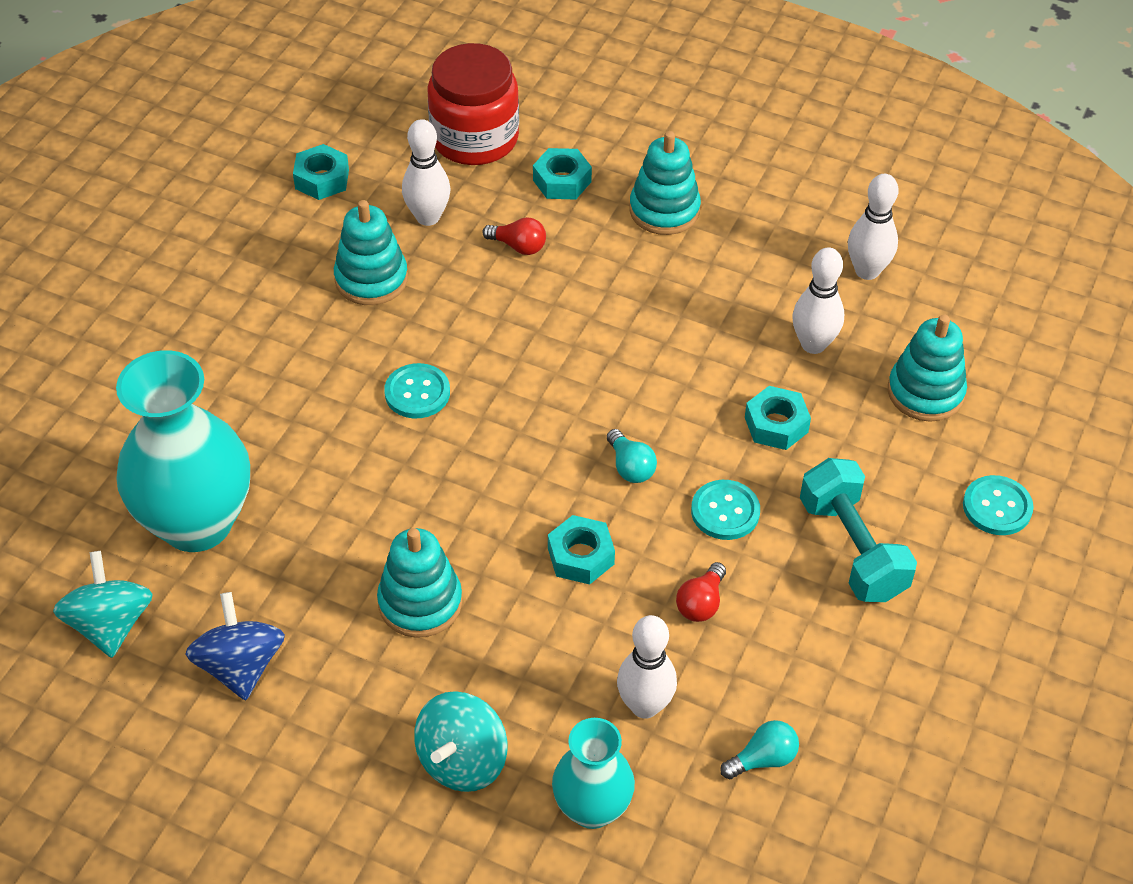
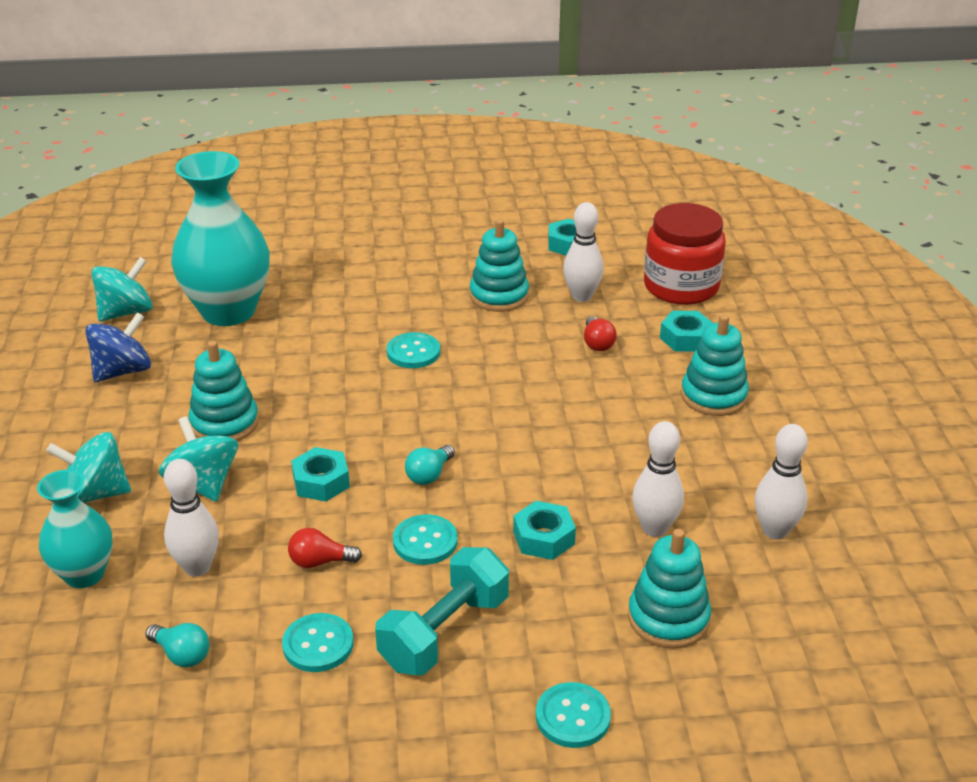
camera: 60 degrees right, 15 degrees down
(513, 657) = (203, 483): none -> turquoise spinning top
(812, 647) = (318, 644): none -> turquoise button

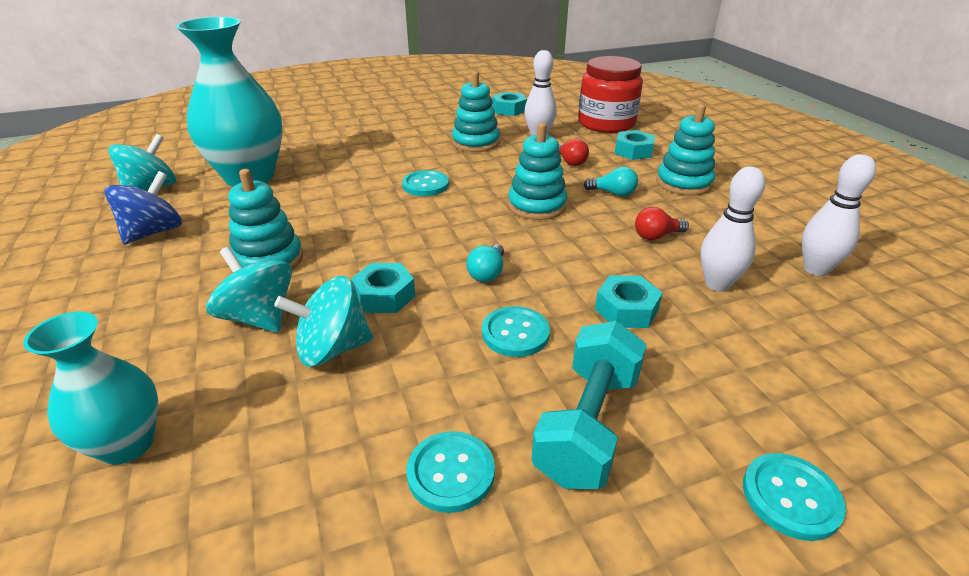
camera: 15 degrees left, 0 degrees up
(95, 494) = (134, 348): turquoise spinning top -> turquoise spinning top (332, 349)
(182, 654) = (278, 527): turquoise light bulb -> turquoise light bulb (613, 193)
(197, 567) = (273, 407): white bowling pin -> none
(320, 562) = (414, 374): red light bulb -> red light bulb (656, 236)
(668, 618) = (795, 363): turquoise stacking toy -> turquoise stacking toy (537, 206)

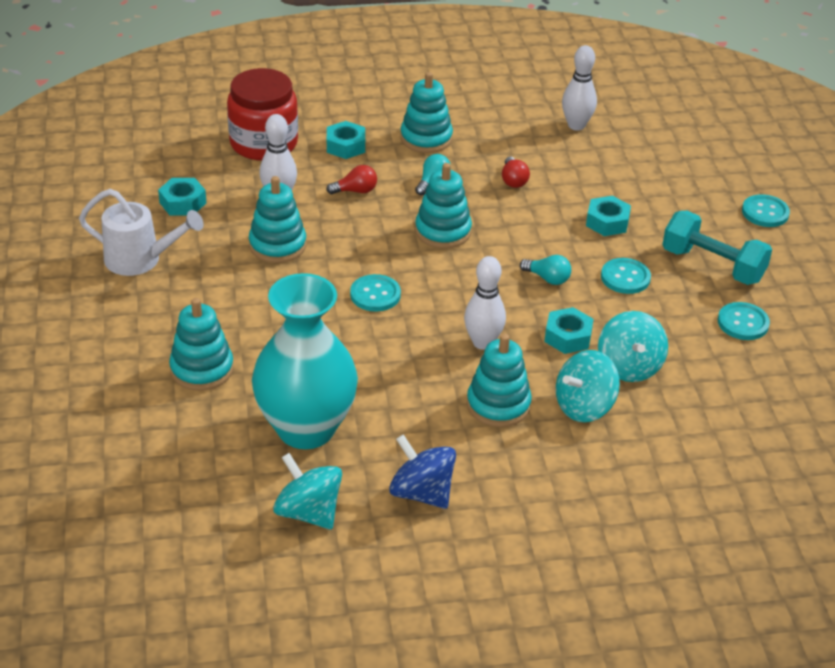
camera: 80 degrees left, 5 degrees up
(127, 444) = (711, 460): turquoise vase -> none
(321, 137) = (202, 369): none -> turquoise stacking toy
(437, 107) = (141, 260): none -> white watering can
(717, 284) = (585, 173): white bowling pin -> white bowling pin (483, 342)

